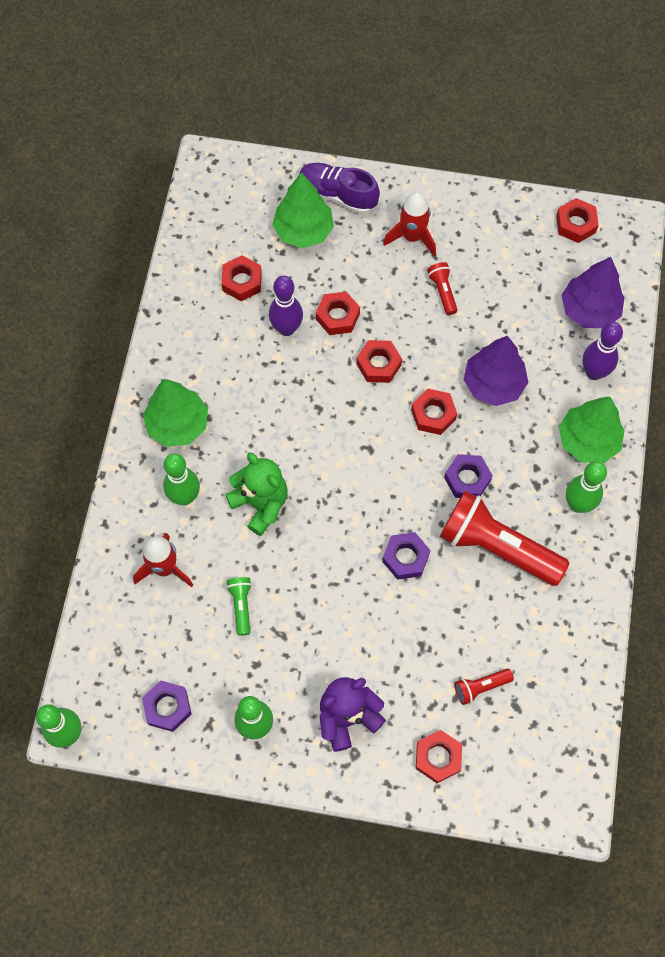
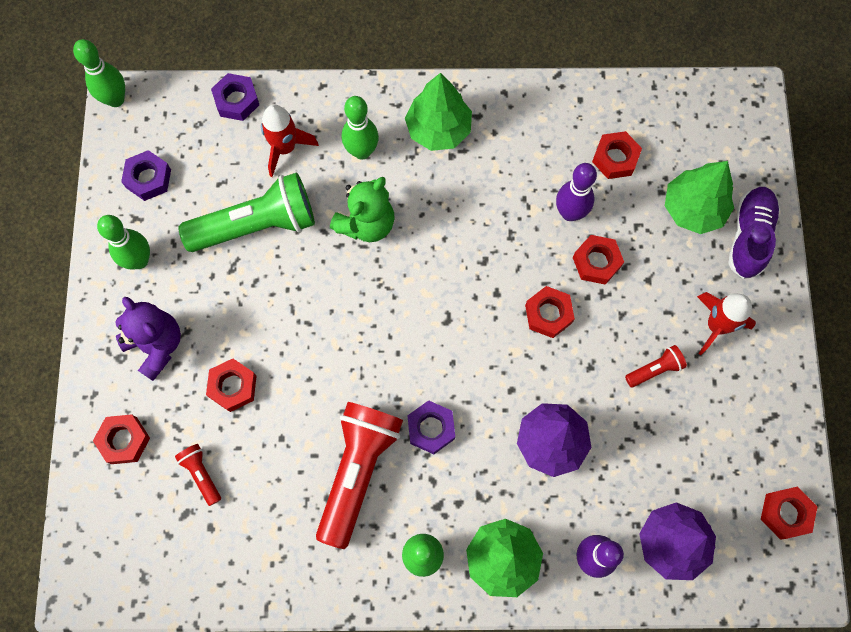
camera: 80 degrees right, 5 degrees up
(241, 606) = (256, 225): green flashlight -> green flashlight, size x2.26
(405, 558) = (331, 376): purple nut -> purple nut (236, 100)
(433, 414) = (500, 381): red nut -> red nut (233, 386)

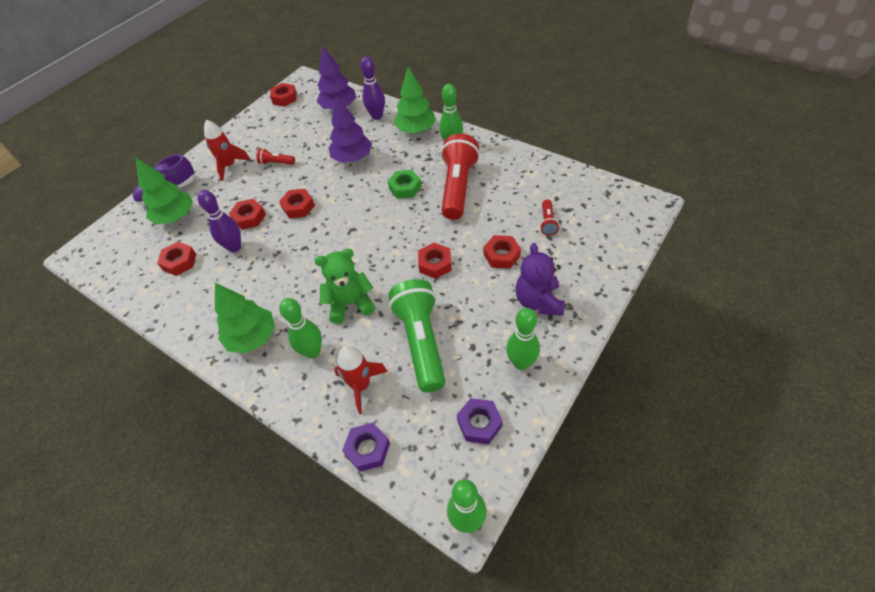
camera: 140 degrees left, 20 degrees down
(124, 440) = (588, 259): red nut -> red nut (435, 264)
(256, 225) = (421, 341): green flashlight -> green flashlight turned 60 degrees clockwise
(358, 471) = (458, 187): red flashlight -> red flashlight turned 135 degrees clockwise
(431, 428) = (405, 188): purple nut -> green nut

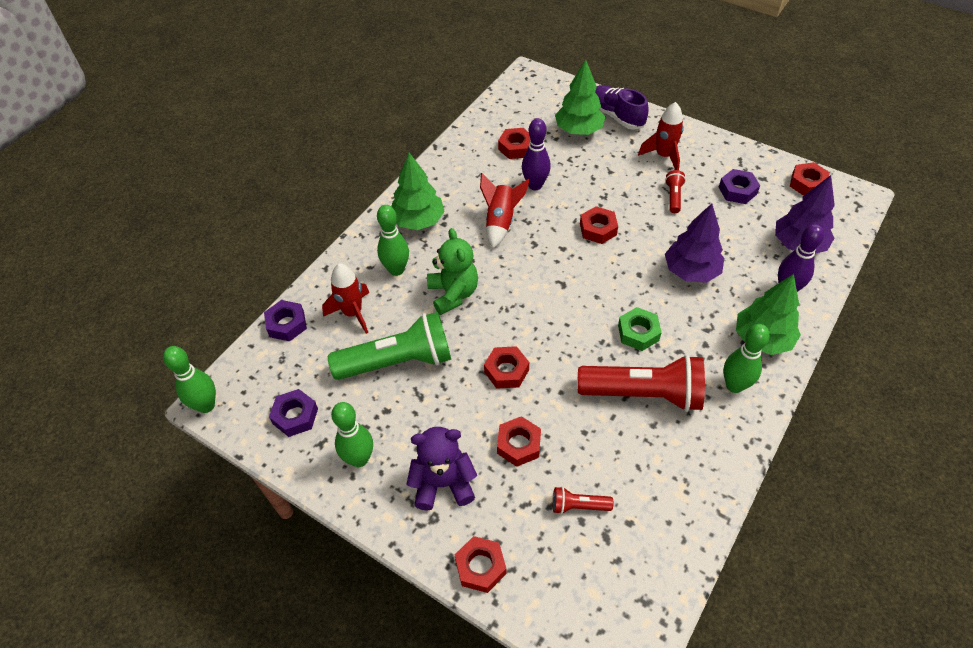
camera: 85 degrees right, 0 degrees up
(249, 217) = (579, 189): red nut -> red nut (480, 567)
(272, 271) = (501, 222): none -> red rocket
(280, 130) = (737, 190): none -> purple nut

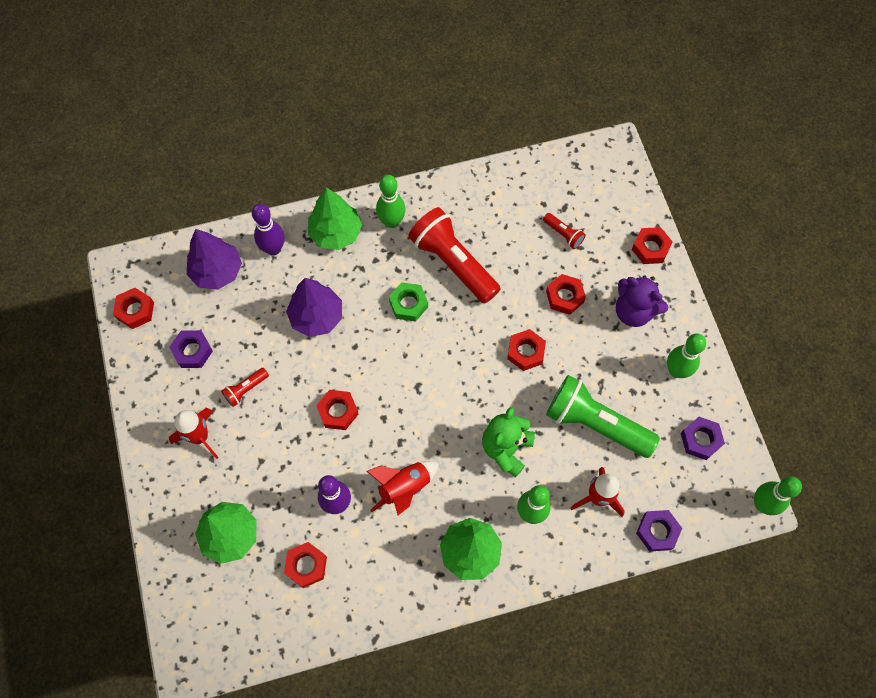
camera: 140 degrees left, 15 degrees up
(616, 116) = (179, 522): purple shoe -> none

